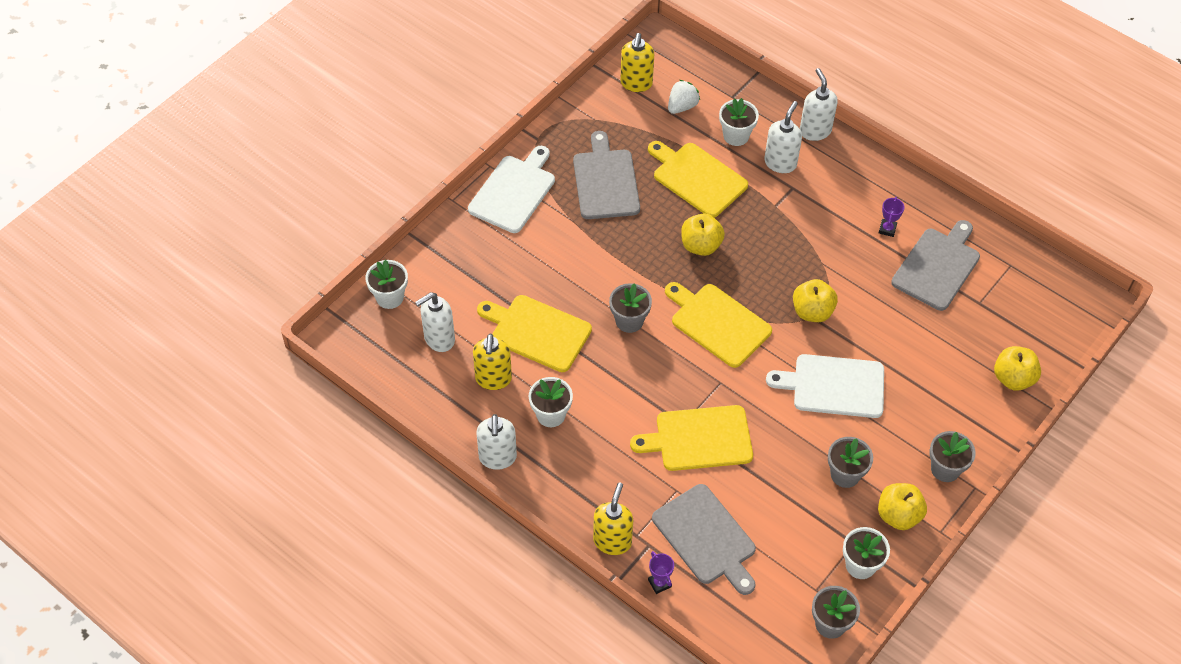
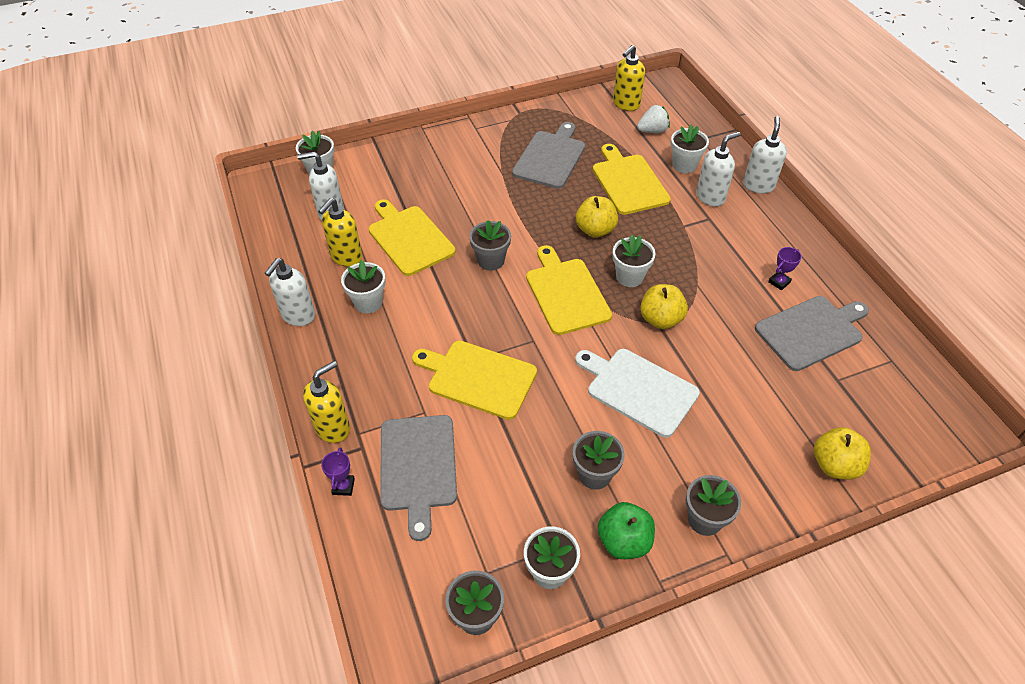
camera: 30 degrees right, 5 degrees down
(514, 191) = (473, 139): white cutting board -> none
(761, 281) = (629, 277): none -> white flower pot
(898, 515) = (624, 541): yellow apple -> green apple

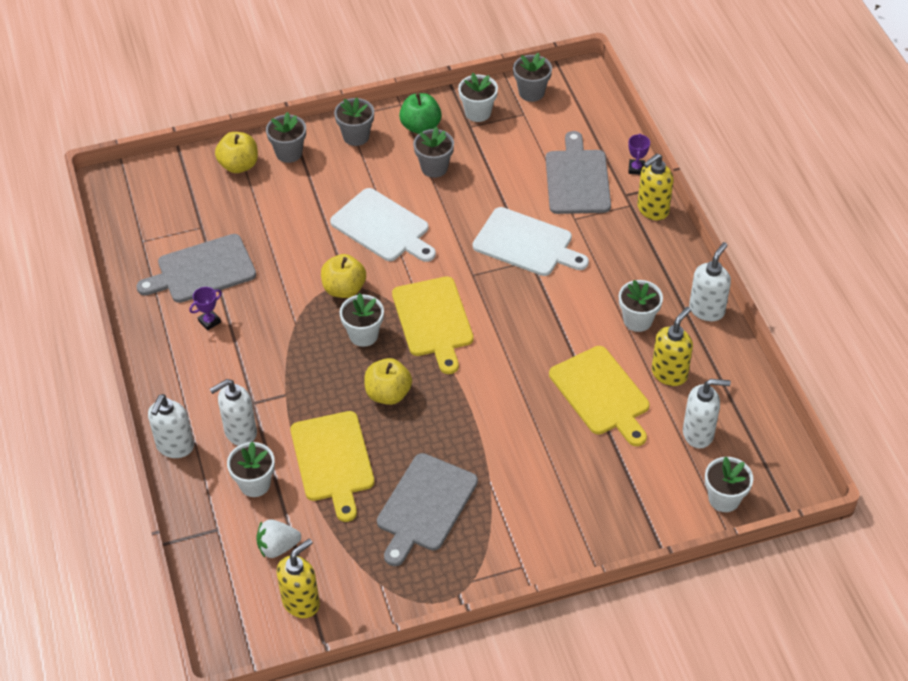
camera: 175 degrees left, 0 degrees up
(478, 378) = (526, 243): yellow cutting board -> white cutting board
(491, 260) = (510, 361): grey flower pot -> grey flower pot (289, 153)

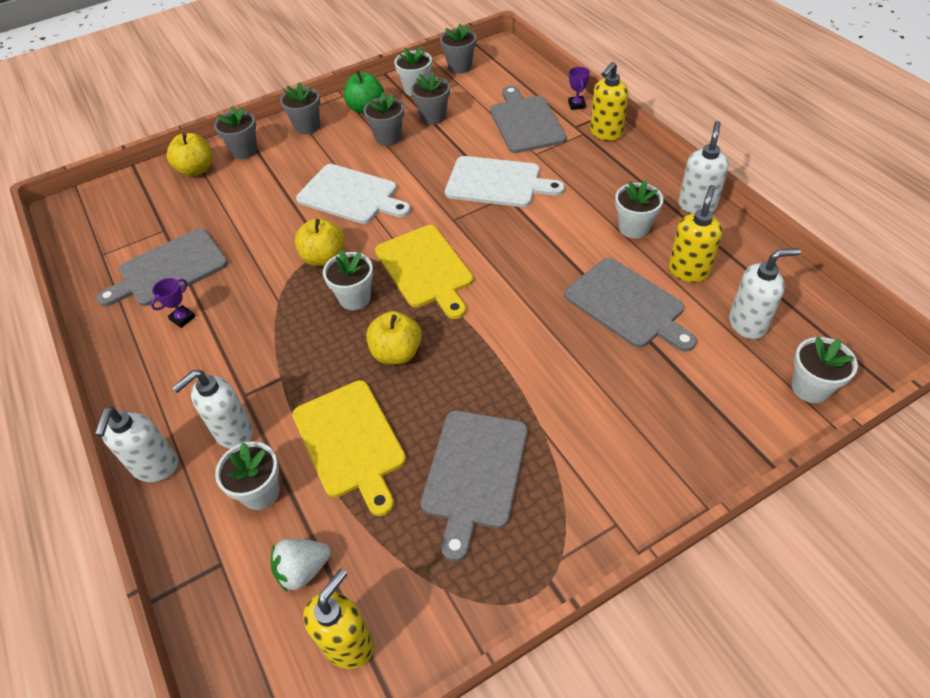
camera: 10 degrees left, 0 degrees up
(486, 152) = (433, 117): none -> grey flower pot
(601, 394) = (627, 305): yellow cutting board -> grey cutting board

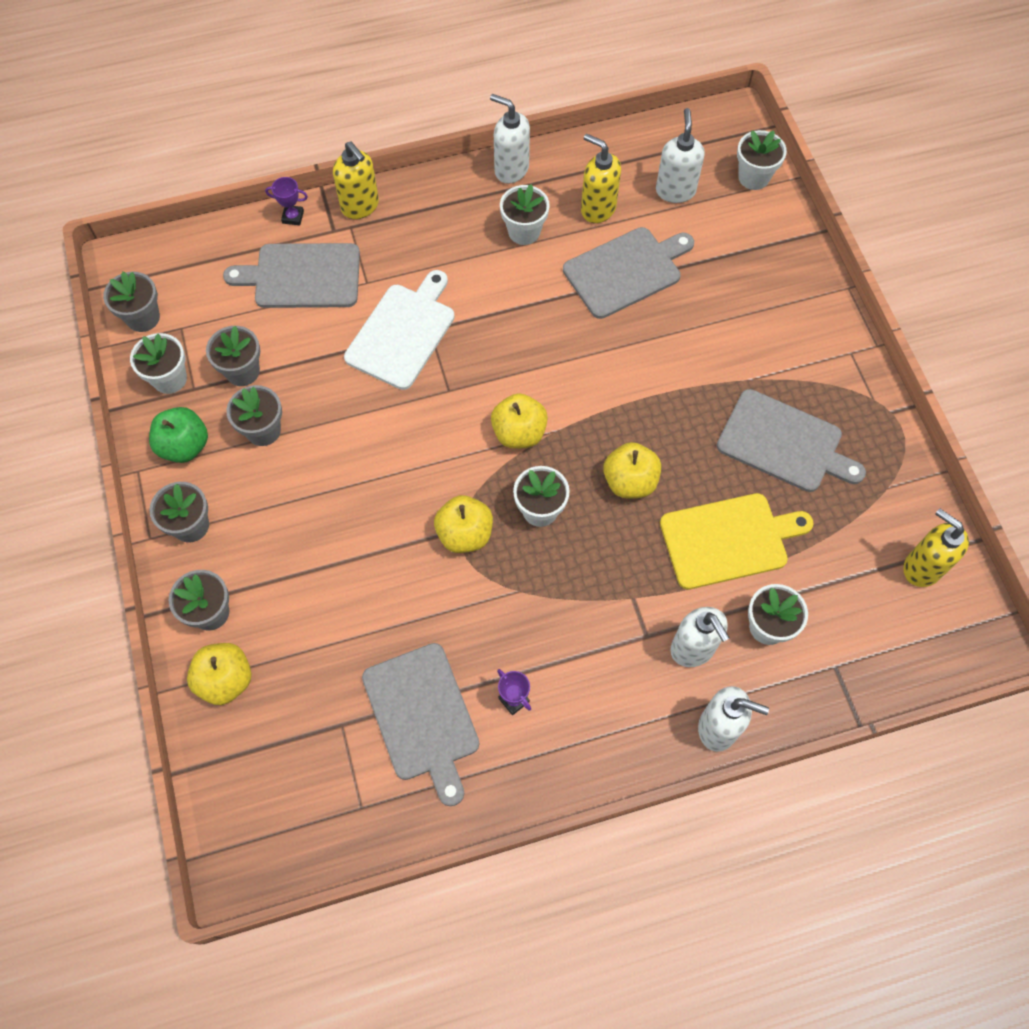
camera: 80 degrees left, 15 degrees up
(303, 570) = (853, 596): white strawberry -> none
(351, 195) = (362, 490): white cutting board -> none
(425, 269) = (519, 433): yellow cutting board -> yellow apple

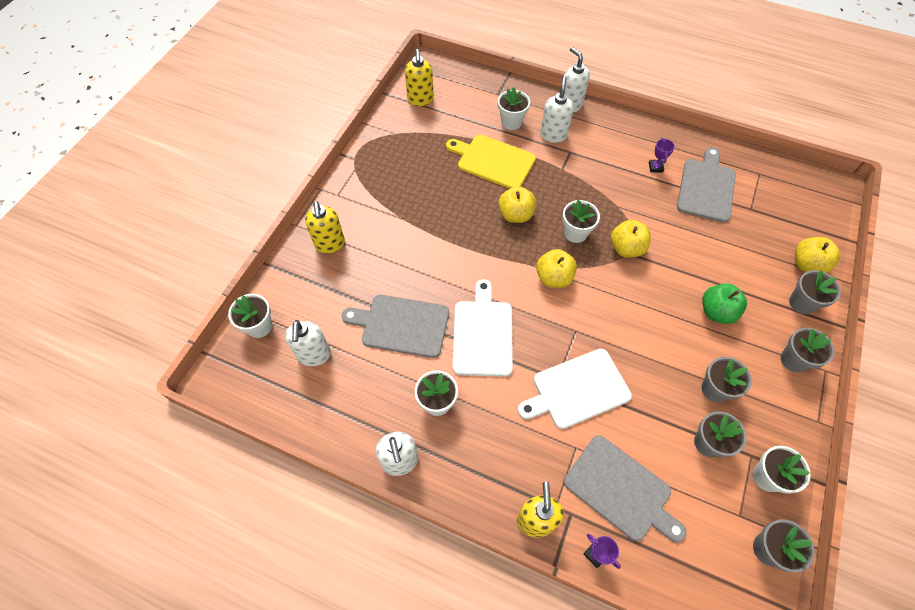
camera: 140 degrees left, 5 degrees down
(184, 446) = (776, 416): green apple -> green apple (716, 311)
(540, 319) = (482, 334): none -> white cutting board
(597, 209) = (374, 381): yellow soap dispenser -> yellow soap dispenser (330, 244)
(675, 191) = (314, 355): white soap dispenser -> white soap dispenser turned 45 degrees counterclockwise
(784, 443) = (420, 180): grey cutting board -> none

